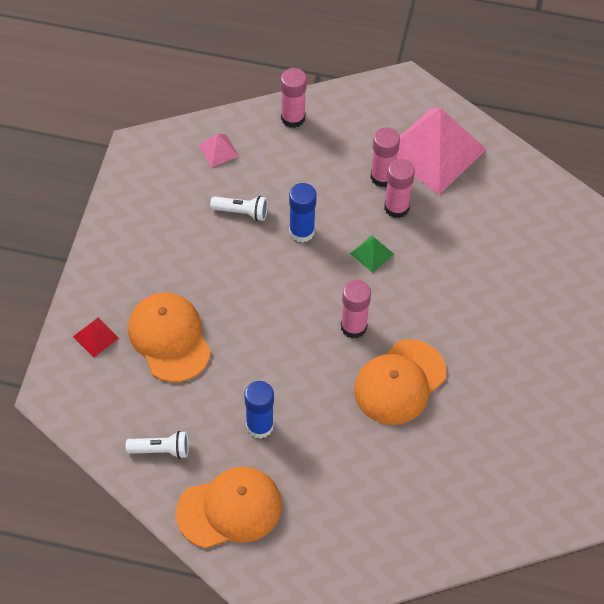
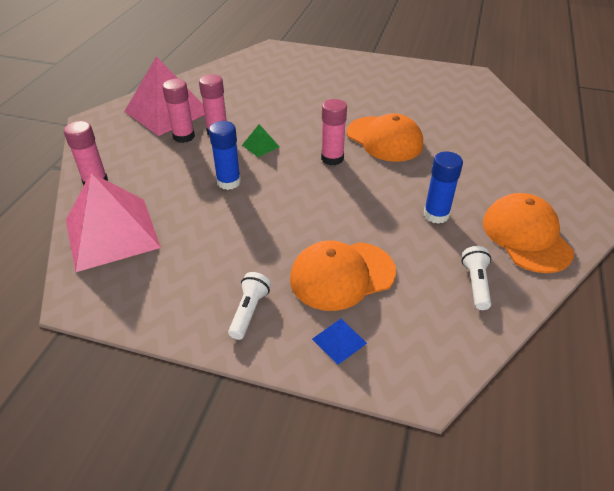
camera: 85 degrees left, 15 degrees down
(95, 337) = (339, 341): red pyramid -> blue pyramid
(218, 150) = (112, 233): pink pyramid -> pink pyramid, size x2.45
(241, 212) = (195, 219): white flashlight -> white flashlight (249, 311)

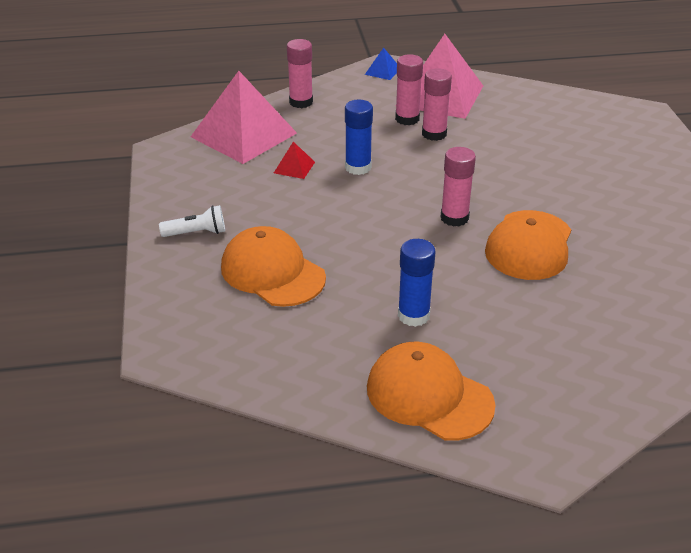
camera: 65 degrees right, 5 degrees down
(196, 217) = (294, 167): none -> red pyramid
(260, 146) = (434, 166): green pyramid -> none
(339, 341) = (190, 291): blue pyramid -> blue pyramid (382, 71)
(475, 284) = (317, 366): white flashlight -> none
(526, 236) = (429, 396): orange cap -> orange cap turned 105 degrees counterclockwise

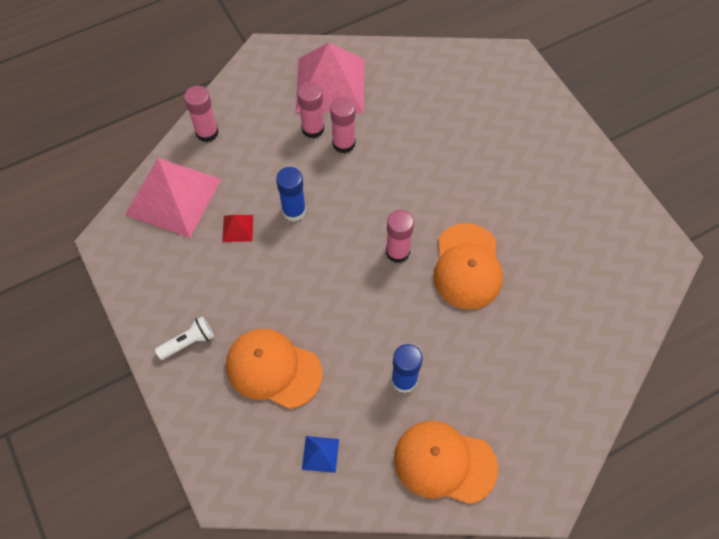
camera: 20 degrees left, 25 degrees up
(382, 71) = (265, 63): blue pyramid -> blue pyramid (320, 454)

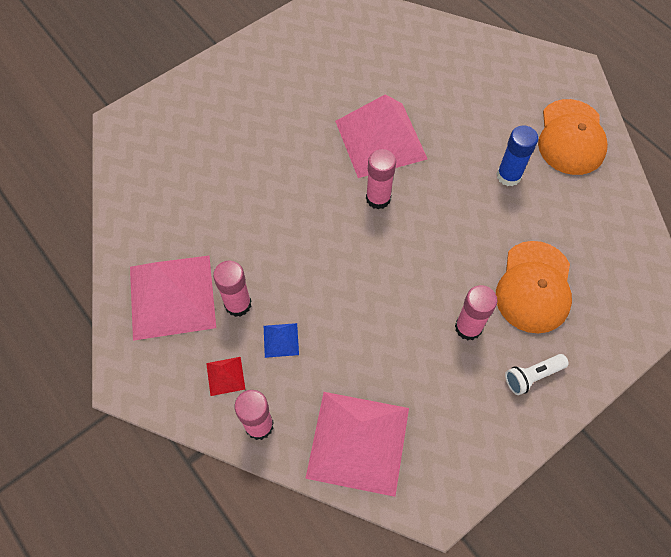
camera: 100 degrees left, 0 degrees up
(188, 342) = (532, 376): white flashlight -> white flashlight turned 75 degrees counterclockwise
(238, 228) = (385, 357): red pyramid -> red pyramid (225, 376)
(294, 211) = (350, 303): blue glue stick -> none
(320, 454) = (600, 231): blue pyramid -> blue pyramid (281, 340)
(343, 143) = (254, 268): pink glue stick -> pink glue stick (468, 327)
(467, 267) = (380, 139): orange cap -> pink pyramid

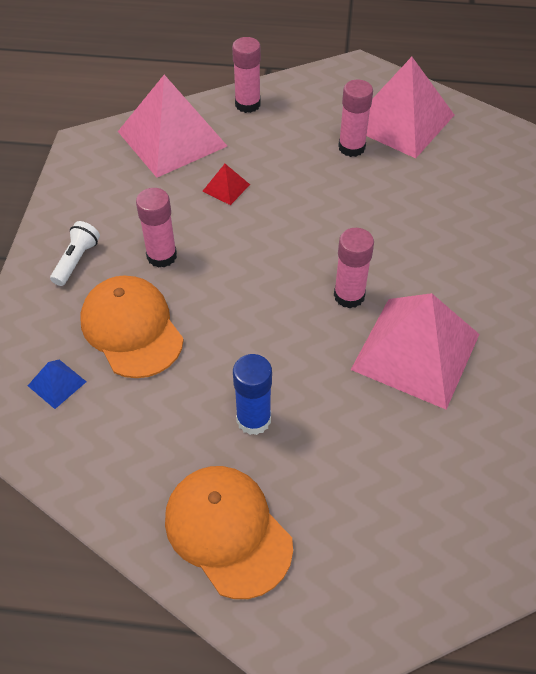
camera: 135 degrees right, 10 degrees down
(225, 376) = (303, 110): red pyramid -> red pyramid (226, 188)
(281, 340) = (293, 150): blue pyramid -> blue pyramid (57, 383)

